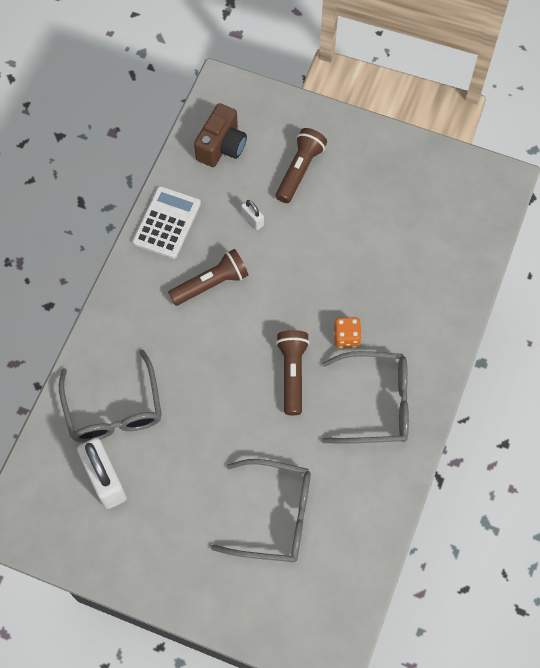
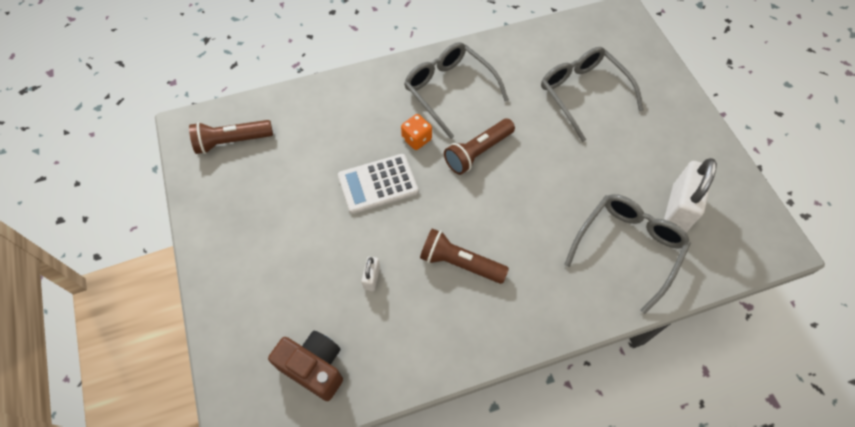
camera: 130 degrees left, 5 degrees down
(167, 223) = (436, 348): white calculator -> white calculator (378, 184)
(221, 146) = (314, 367): brown camera -> brown camera turned 45 degrees clockwise
(300, 170) = (289, 278): brown flashlight -> brown flashlight (232, 141)

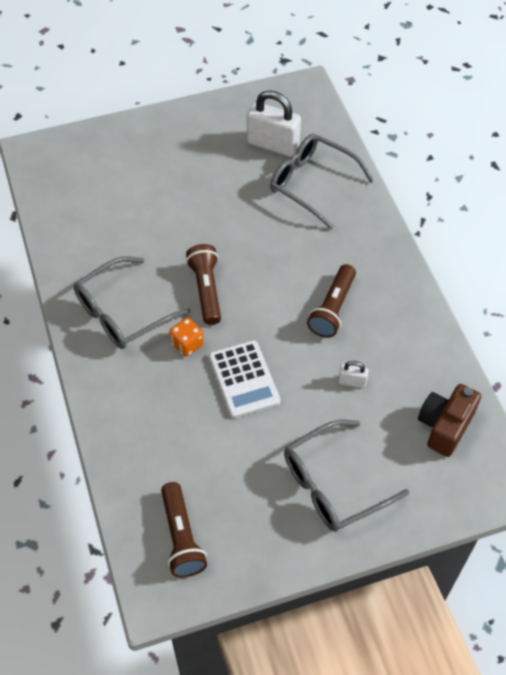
camera: 90 degrees left, 5 degrees down
(477, 152) = (206, 290): brown flashlight -> brown flashlight turned 150 degrees counterclockwise
(583, 94) = (137, 197): grey glasses -> grey glasses (333, 484)

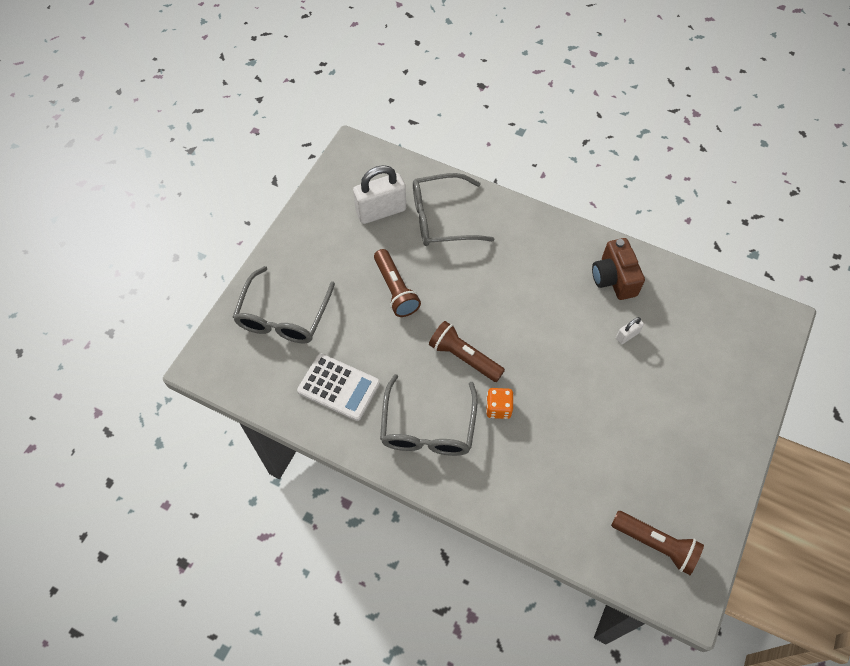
camera: 45 degrees left, 5 degrees up
(244, 379) = (563, 397): white calculator -> white calculator (339, 387)
(332, 309) = (558, 296): brown flashlight -> brown flashlight (395, 290)
(333, 484) = (696, 414): grey glasses -> grey glasses (283, 316)
(444, 426) = (709, 314): brown camera -> brown camera (613, 278)

